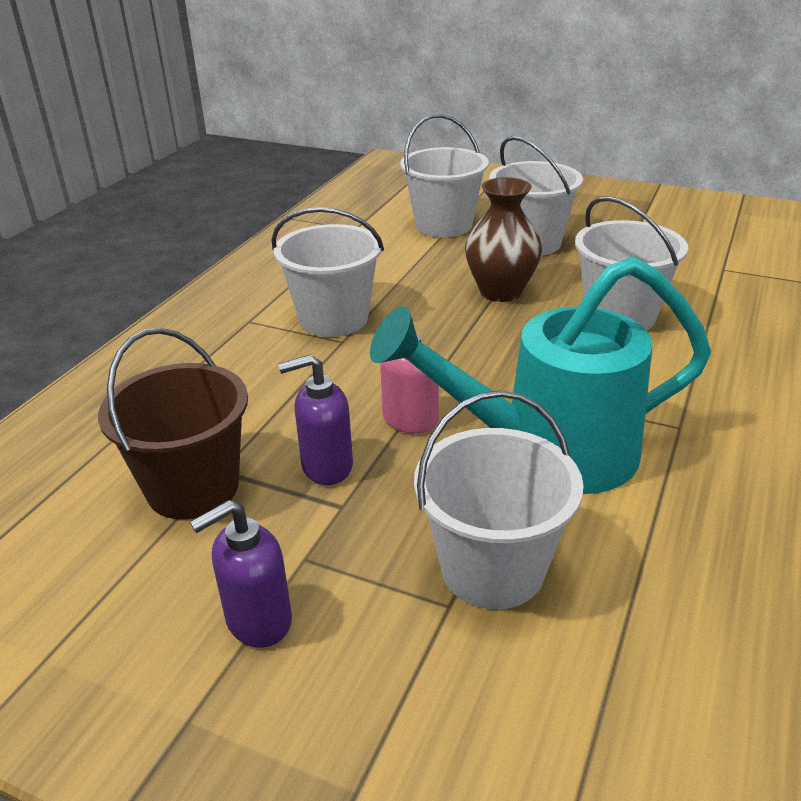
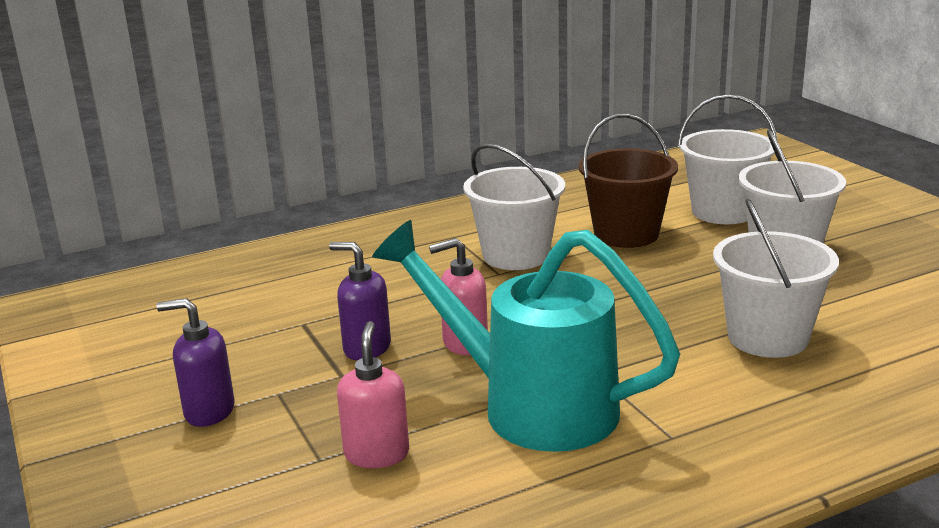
camera: 40 degrees right, 10 degrees down
(193, 487) = (274, 326): brown bucket -> brown bucket (626, 234)
(492, 569) = (377, 454): white bucket -> pink soap dispenser
(501, 292) = (686, 281): brown vase -> none

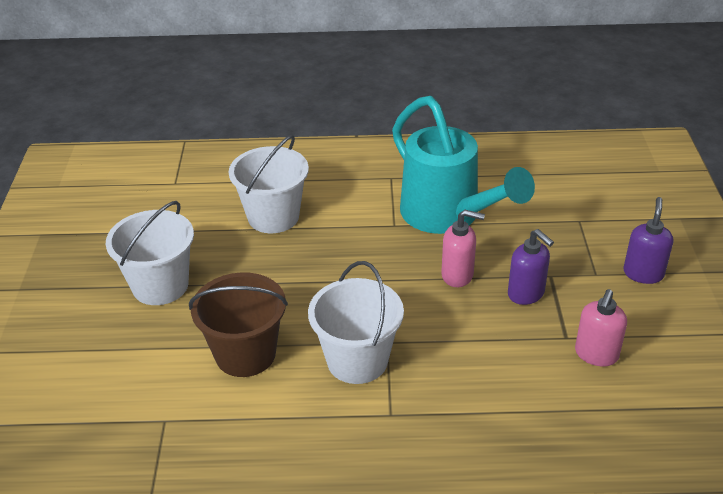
camera: 155 degrees left, 15 degrees up
(209, 411) = (643, 273): purple soap dispenser -> purple soap dispenser turned 105 degrees counterclockwise
(377, 454) = (547, 214): pink soap dispenser -> pink soap dispenser (596, 354)
(723, 212) = (136, 353): white bucket -> none

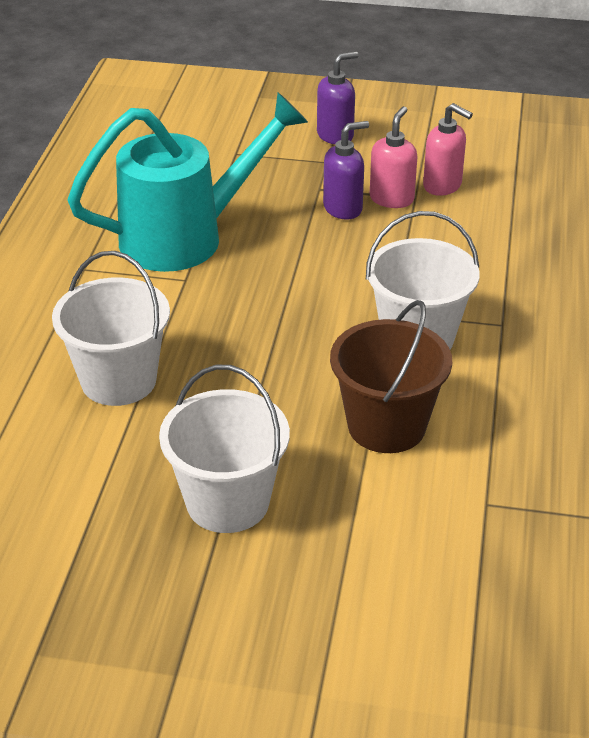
camera: 80 degrees left, 0 degrees up
(457, 275) = (297, 247): pink soap dispenser -> pink soap dispenser (392, 199)
(643, 273) = (335, 135): purple soap dispenser -> purple soap dispenser turned 120 degrees clockwise

